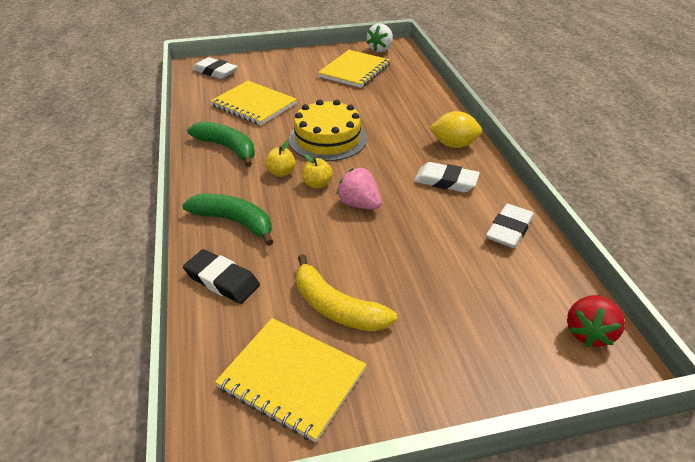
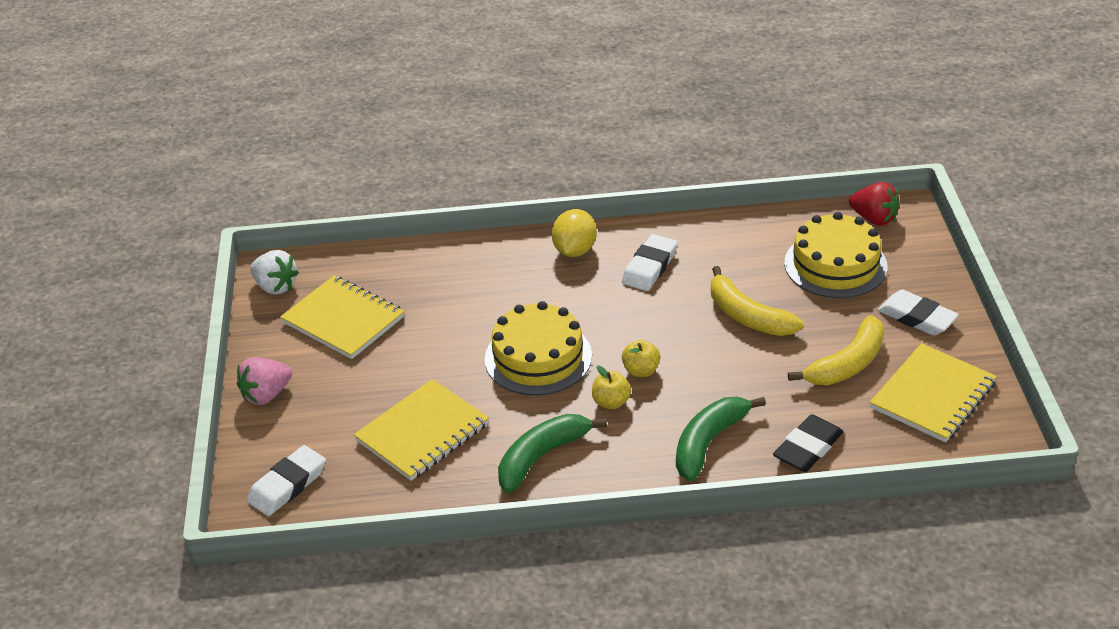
camera: 80 degrees left, 0 degrees up
(359, 204) = (685, 338): pink strawberry -> pink strawberry (266, 395)
(395, 239) = (748, 316): none -> yellow banana
(491, 299) = (835, 265): none -> yellow cake
(509, 230) = (739, 236): white eraser -> white eraser (917, 317)

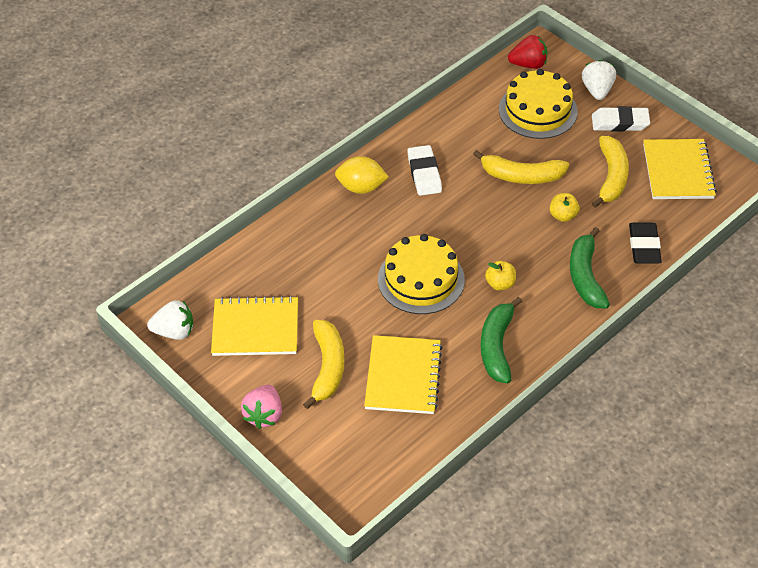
camera: 40 degrees left, 10 degrees up
(287, 485) = (354, 468): white eraser -> none
(365, 386) = (327, 367): none -> yellow banana
(574, 250) = (361, 187): yellow lemon -> yellow lemon turned 60 degrees counterclockwise
(641, 371) = (495, 251): yellow apple -> yellow apple (563, 215)
(925, 276) = (597, 90): none -> white strawberry

